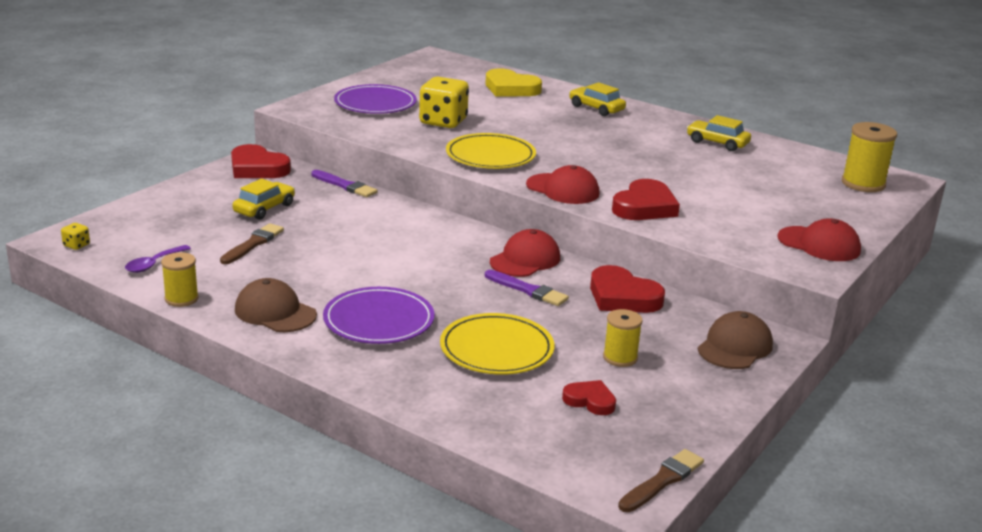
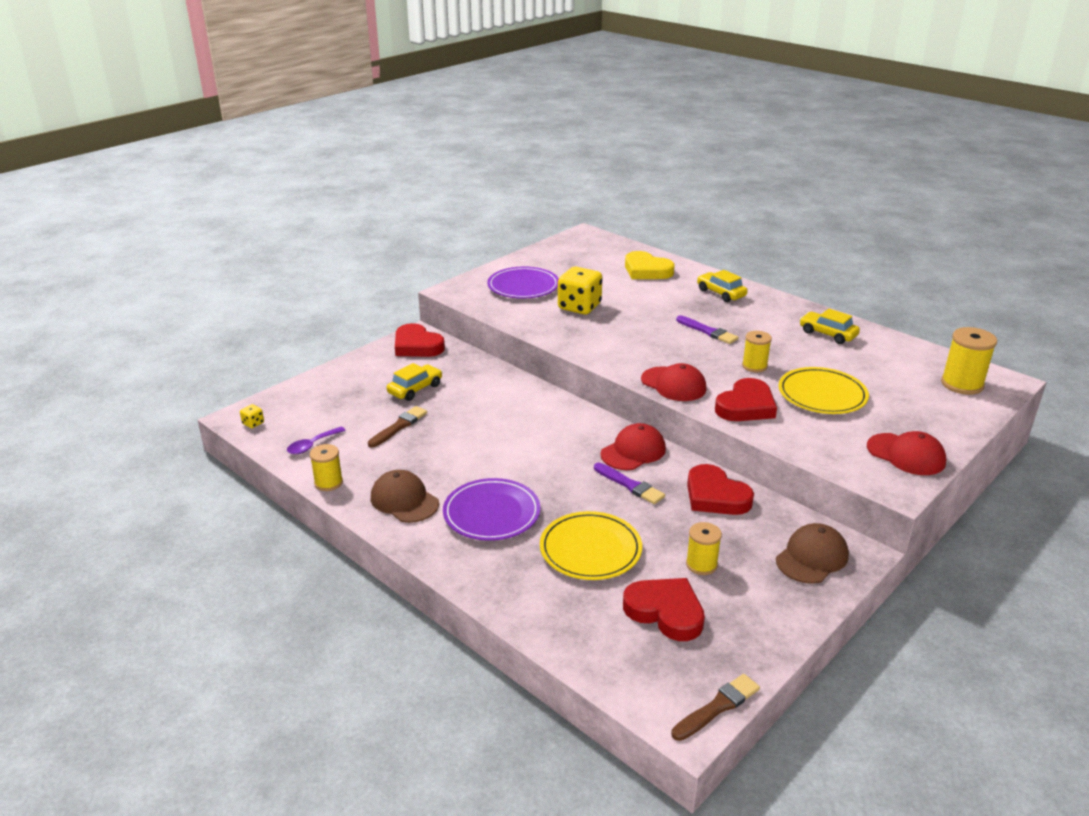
camera: 10 degrees right, 5 degrees up
(345, 185) = (488, 366): purple brush -> purple brush (707, 331)
(490, 156) = (614, 345): yellow plate -> yellow plate (822, 395)
(590, 401) = (665, 612): red heart -> red heart, size x1.71
(646, 172) = (754, 366): none -> yellow spool

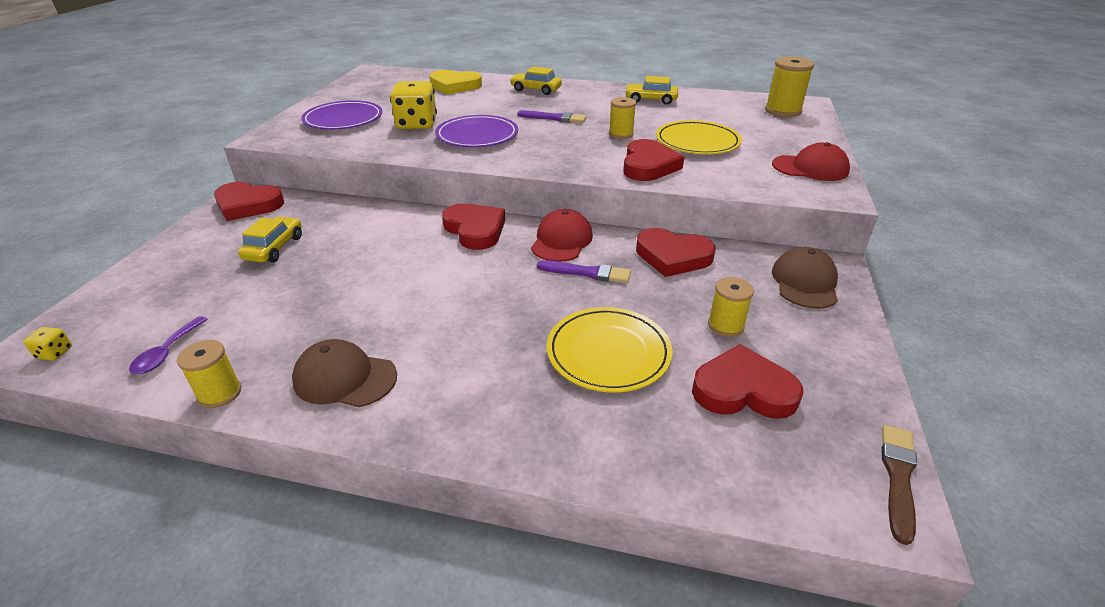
camera: 30 degrees left, 5 degrees up
(399, 426) = (279, 293): brown brush -> none
(491, 513) = (467, 353): purple plate -> purple plate (477, 135)
(571, 420) = (475, 230): none -> red heart
(673, 384) = (567, 165): red cap -> none

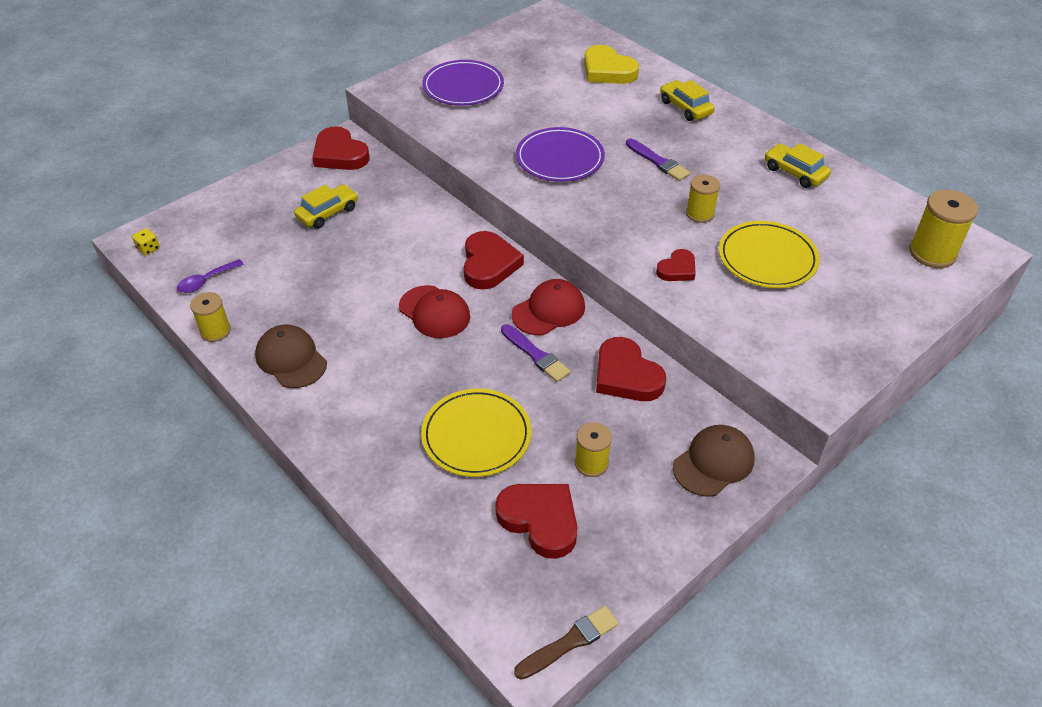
camera: 35 degrees right, 10 degrees up
(416, 124) = (520, 119): yellow dice -> none
(648, 166) = (677, 269): red heart -> red heart, size x0.58
(810, 168) = (842, 347): red cap -> red cap (434, 312)

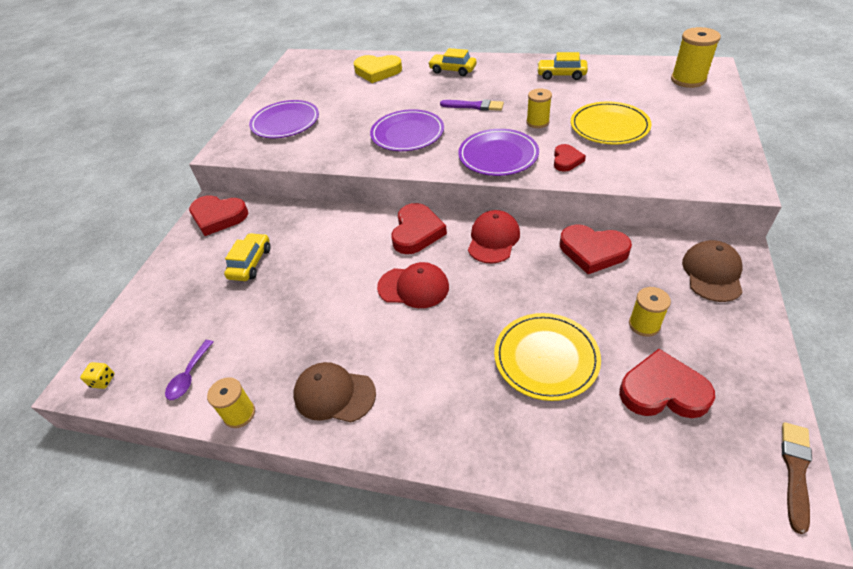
camera: 30 degrees left, 0 degrees up
(489, 264) = (416, 232): red heart -> red heart turned 45 degrees clockwise
(535, 355) = (519, 274): purple brush -> none
(617, 228) = (498, 156): none -> purple plate

